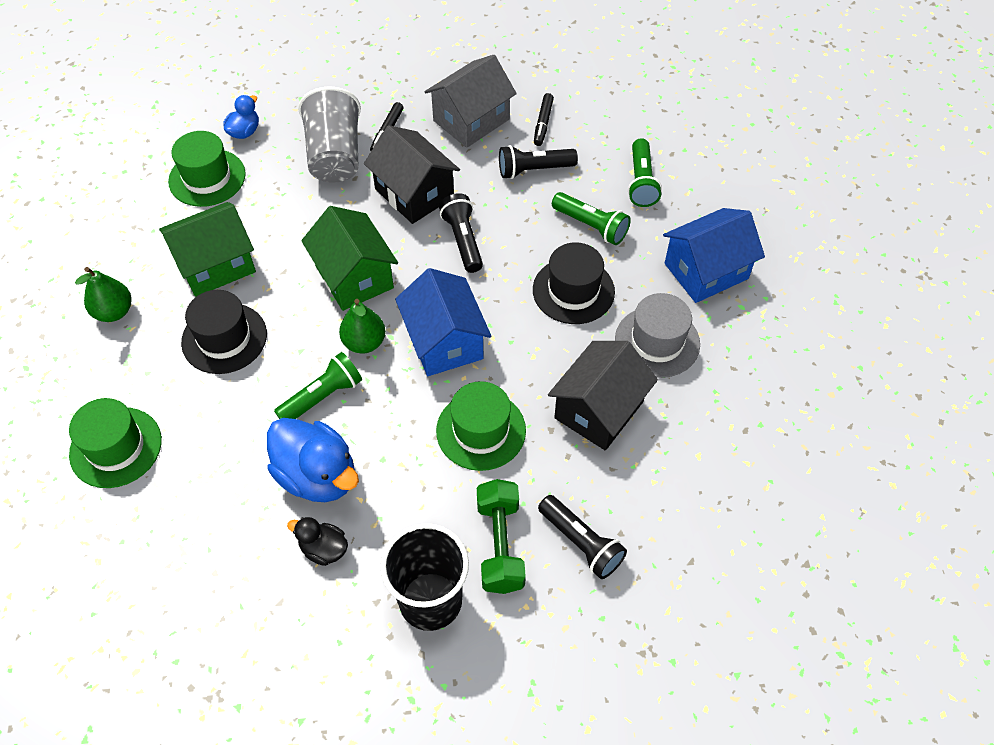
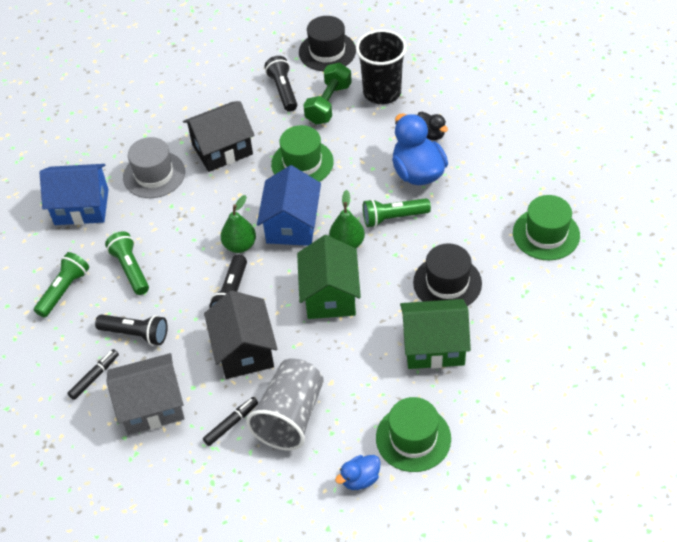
camera: 150 degrees left, 5 degrees down
(114, 312) = (527, 335): green pear -> green pear (240, 245)
(573, 290) = (180, 226): black hat -> black hat (327, 51)

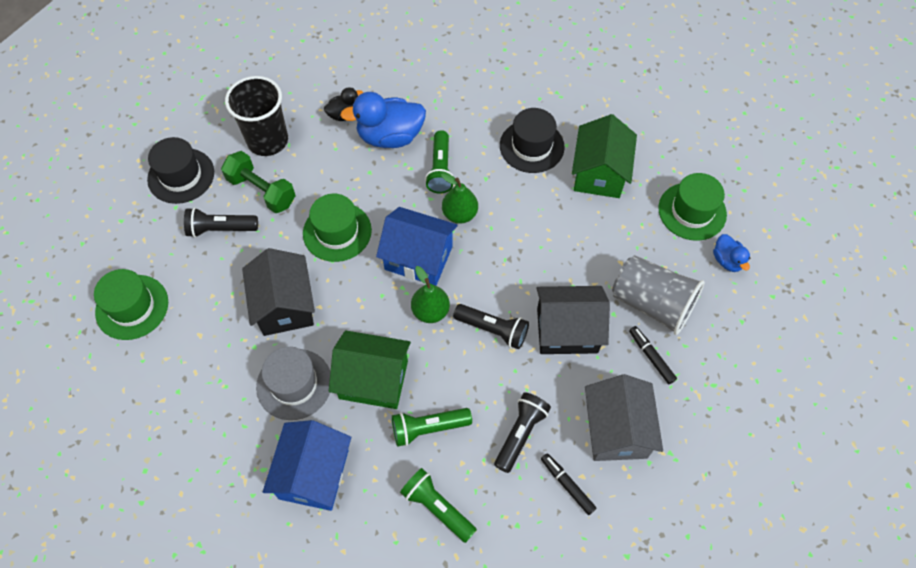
camera: 80 degrees left, 10 degrees up
(330, 295) = (519, 242): green house -> green house (373, 379)
(546, 234) = (498, 62): green hat -> green hat (132, 307)

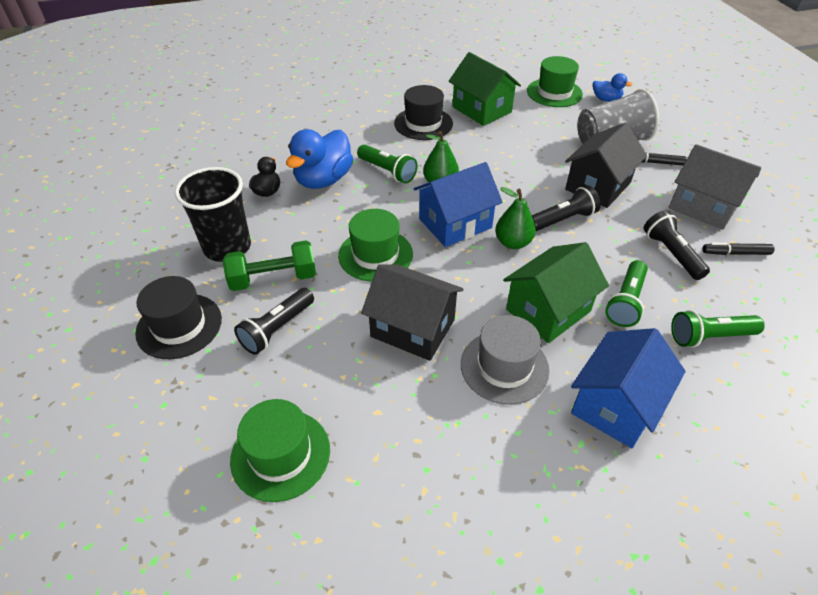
camera: 50 degrees left, 15 degrees down
(314, 474) = (616, 405): blue house -> blue house turned 75 degrees clockwise

